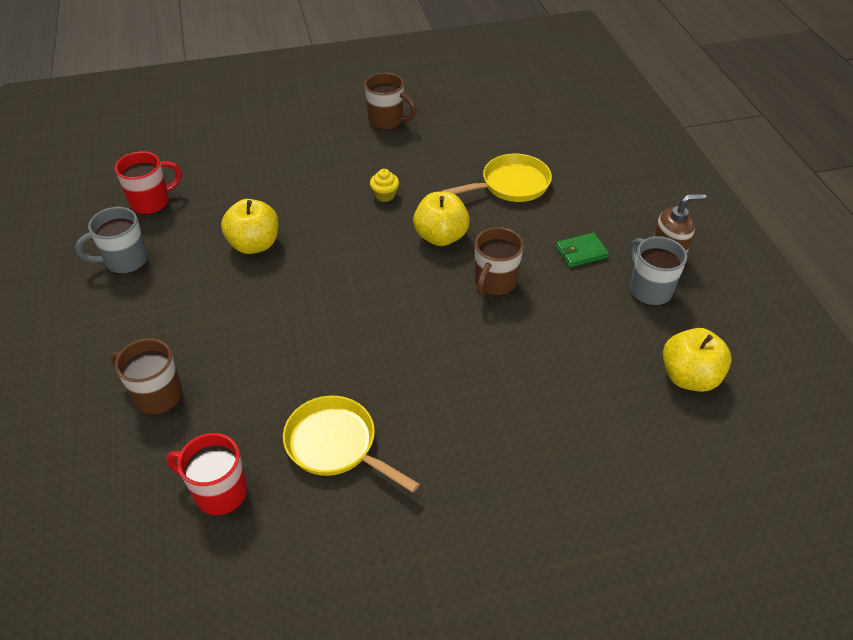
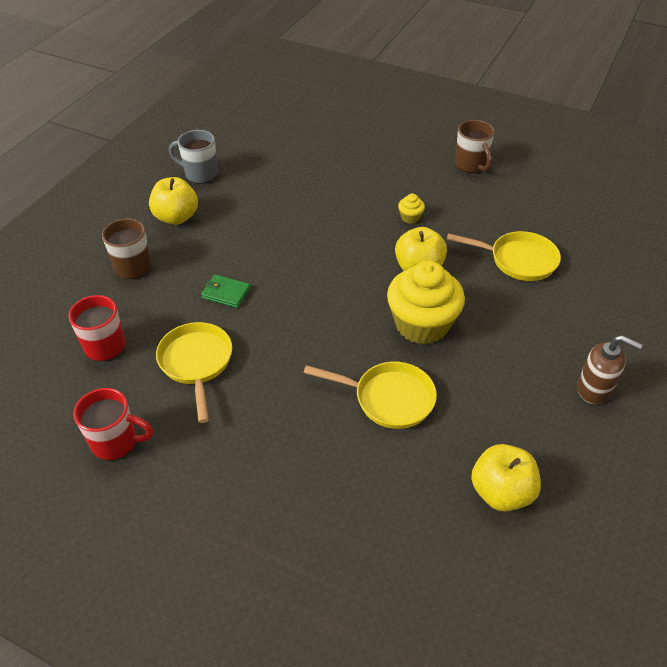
camera: 40 degrees right, 0 degrees up
(152, 202) = (253, 145): red mug -> red mug (116, 442)
(254, 244) = (285, 205): yellow apple -> yellow apple (176, 217)
(494, 283) = (422, 324): brown mug -> yellow cupcake
(535, 362) = (389, 398): none -> yellow pan
(581, 252) = (519, 342): green wallet -> green wallet (226, 293)
(649, 289) = (546, 405): grey mug -> none

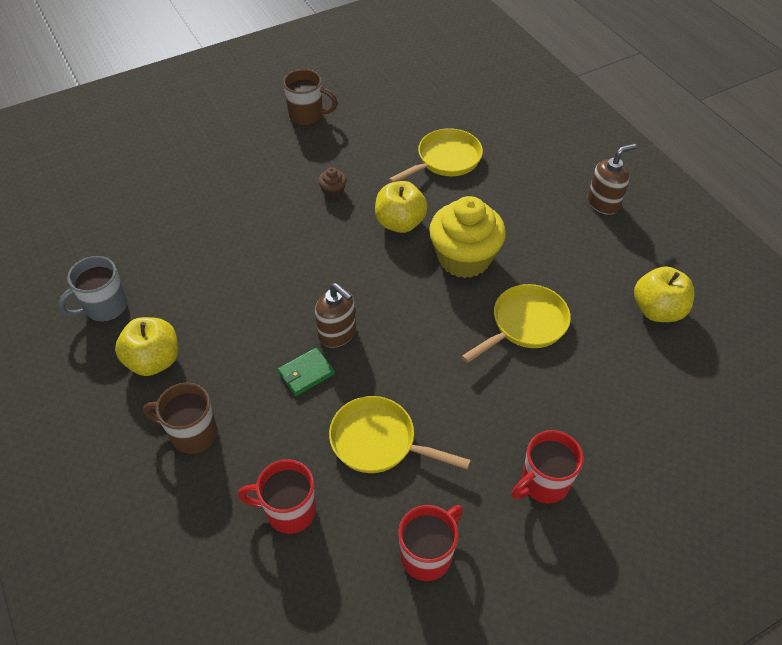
camera: 55 degrees left, 5 degrees up
(232, 488) = (543, 483): none -> red mug
(276, 290) = (337, 333): none -> brown soap dispenser
(410, 217) = (333, 191): yellow cupcake -> brown cupcake

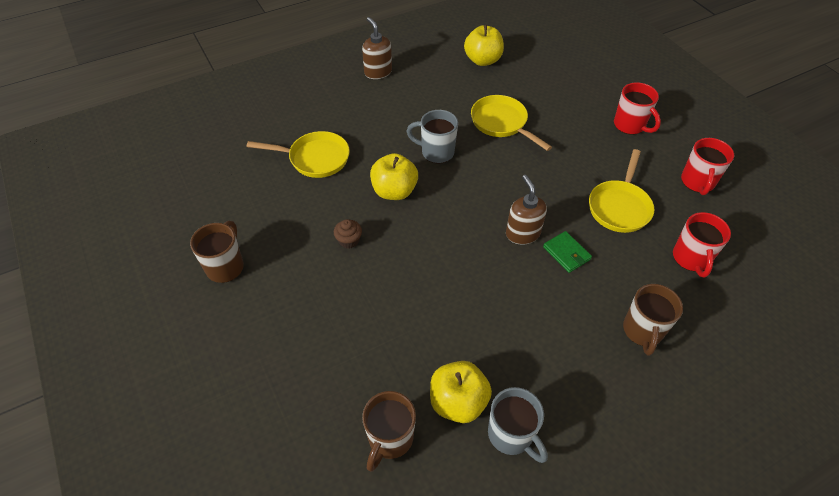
camera: 90 degrees left, 0 degrees up
(123, 227) = (389, 439): none -> brown mug
(154, 360) = (572, 374): yellow apple -> yellow apple (458, 402)
(337, 333) = (522, 233): brown soap dispenser -> brown soap dispenser turned 60 degrees counterclockwise
(427, 555) = (697, 182): red mug -> red mug turned 120 degrees counterclockwise
(445, 160) = (315, 158): yellow pan -> yellow pan turned 135 degrees clockwise
(464, 258) = (436, 152): yellow cupcake -> grey mug

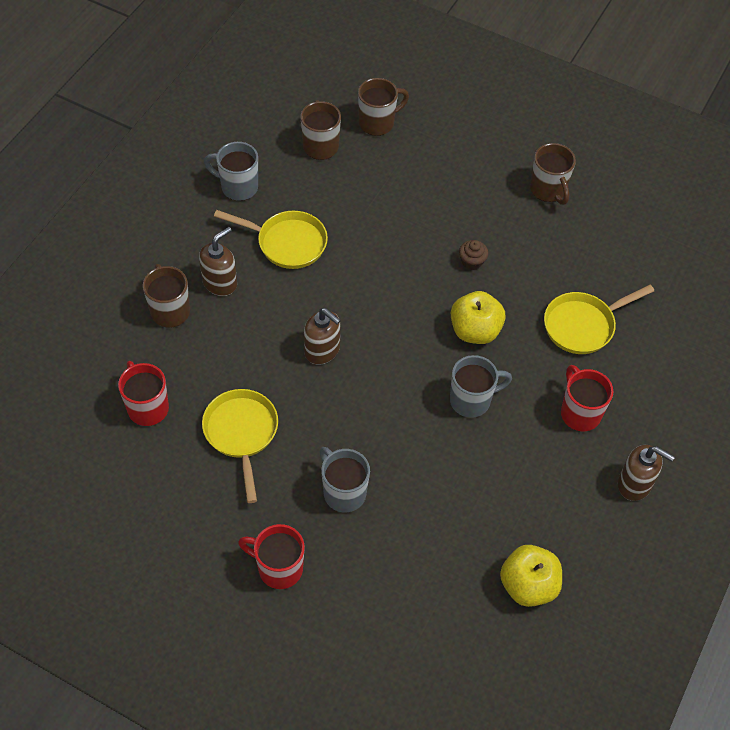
camera: 145 degrees right, 5 degrees up
(307, 433) = (378, 123): none -> brown mug
(458, 402) = (289, 188): yellow apple -> none
(501, 123) = (431, 483): yellow pan -> yellow pan (287, 243)
(563, 143) = (343, 492): none -> grey mug
(566, 253) = (270, 351): green wallet -> none
(582, 334) = (220, 282): none -> brown soap dispenser
(697, 182) = (167, 516): red mug -> red mug (579, 413)

